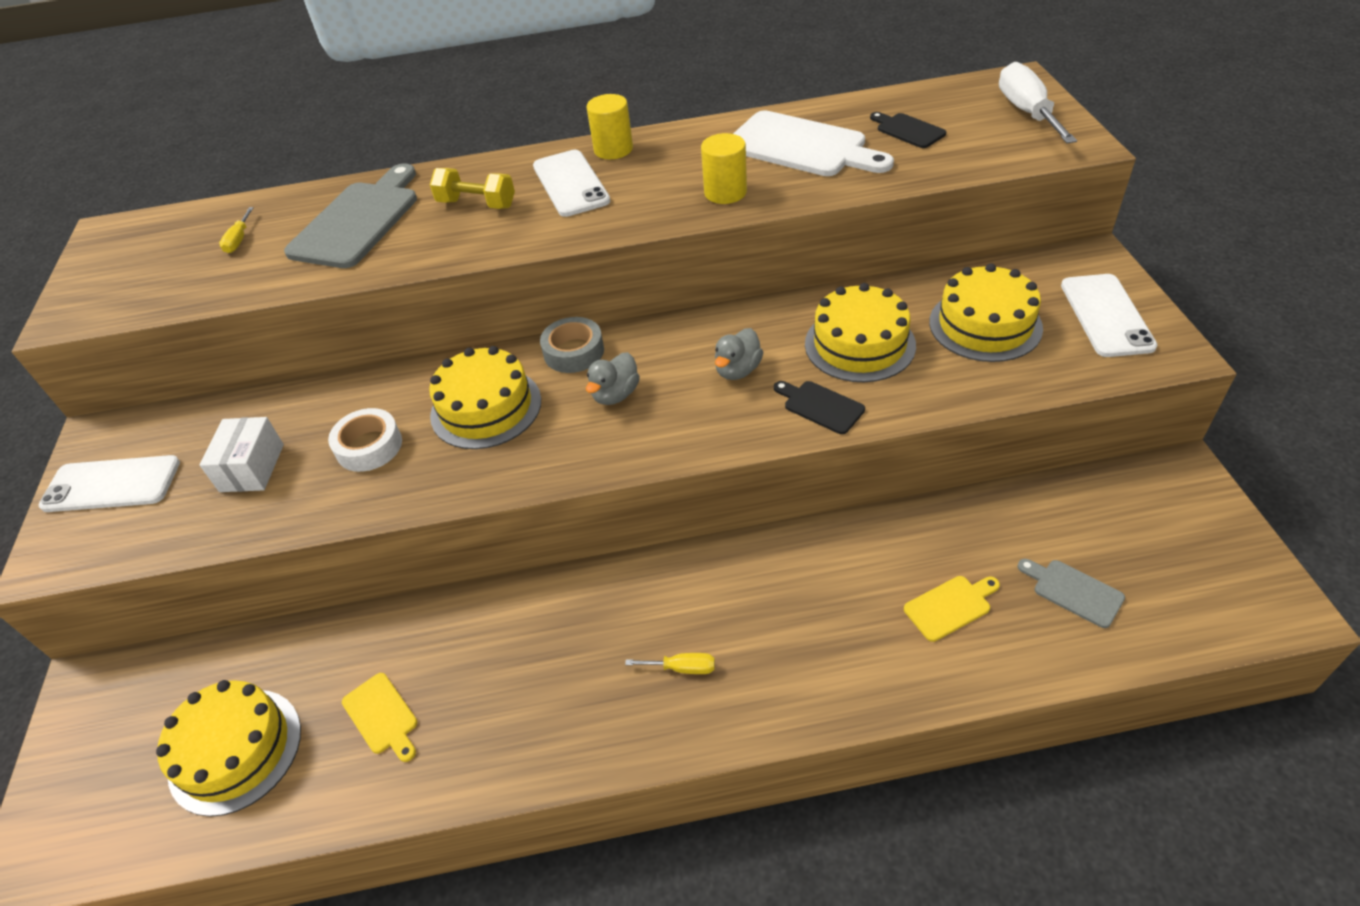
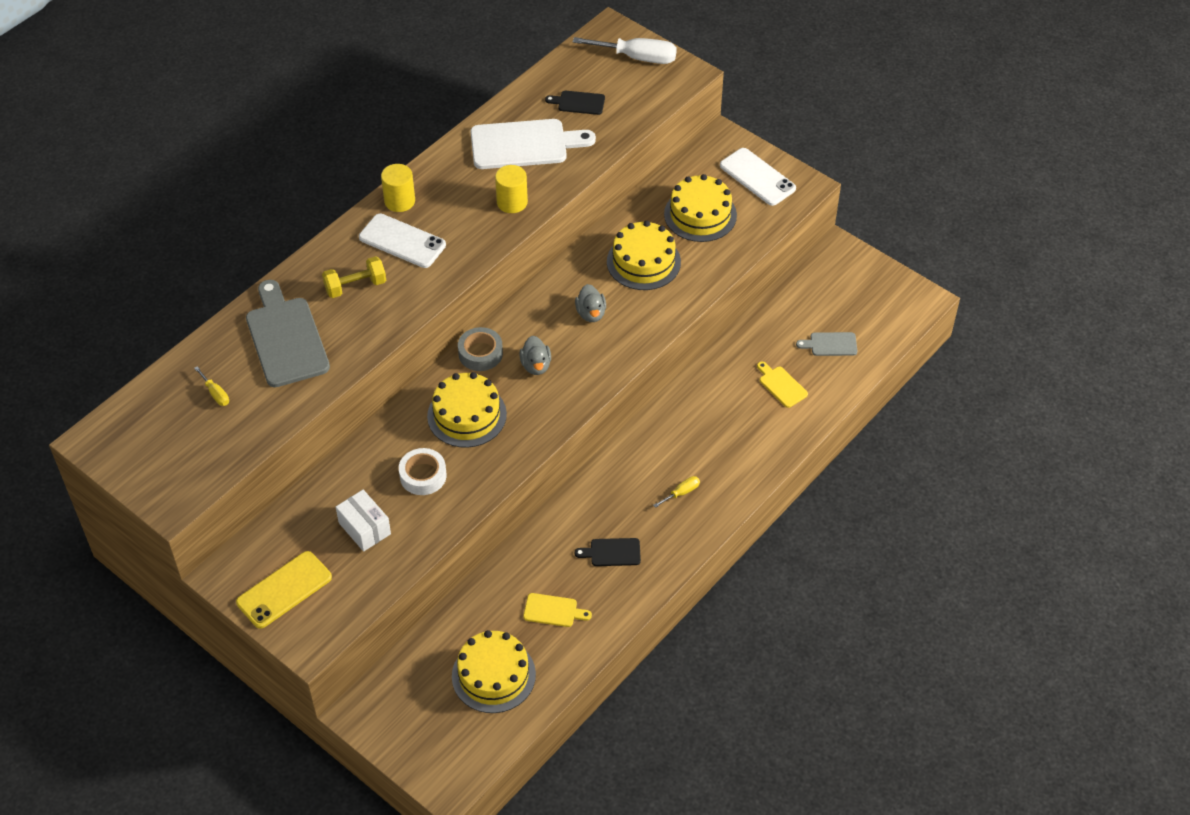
camera: 45 degrees left, 5 degrees up
(111, 485) = (284, 590): white phone -> yellow phone
(820, 406) = (656, 311): black cutting board -> black cutting board (612, 552)
(950, 606) = (781, 385): yellow cutting board -> yellow cutting board turned 60 degrees counterclockwise
(1027, 112) = (637, 58): white screwdriver -> white screwdriver turned 150 degrees clockwise

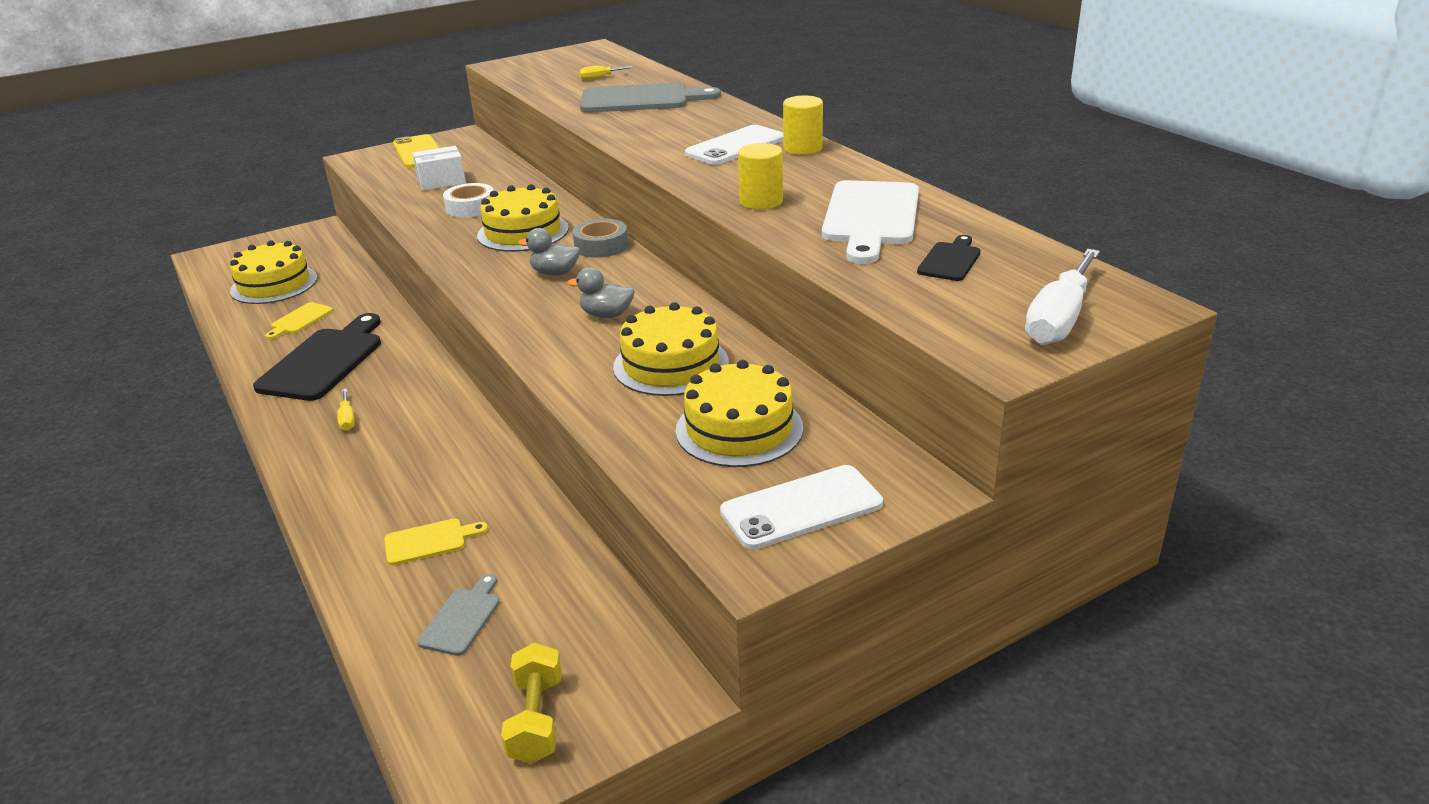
camera: 110 degrees right, 20 degrees down
(355, 286) = (685, 125): yellow dumbbell -> yellow dumbbell (536, 719)
(612, 552) = (324, 361): black cutting board -> black cutting board, size x2.06

